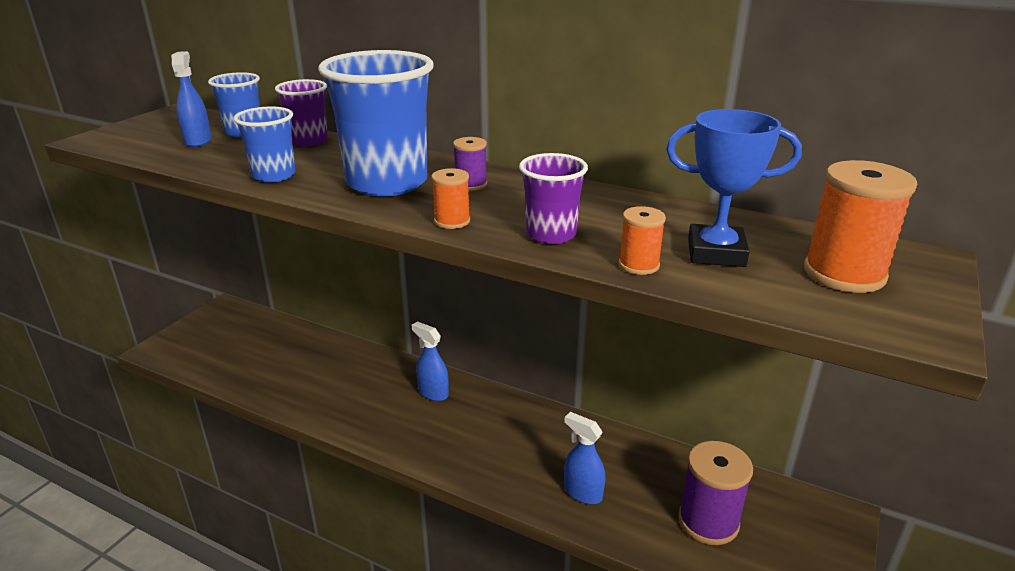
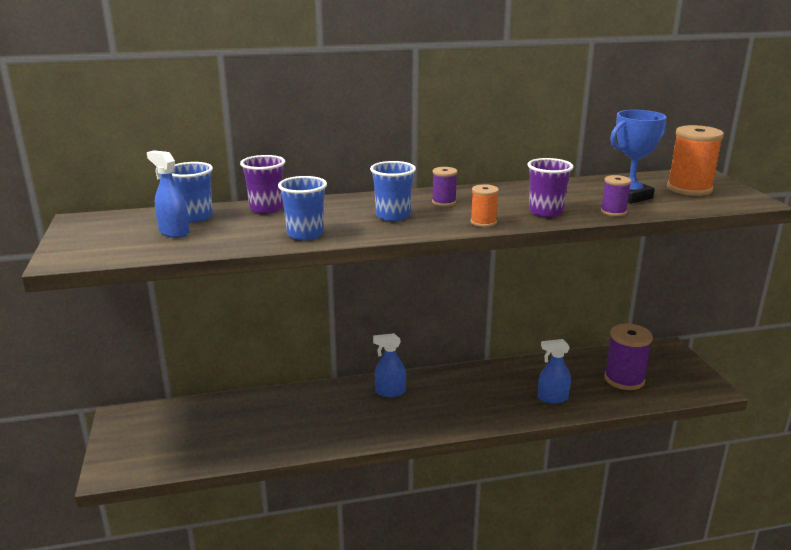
camera: 40 degrees left, 5 degrees down
(387, 183) = (393, 216): blue cup -> blue cup, size x0.54
(638, 265) = (613, 212): orange spool -> purple spool

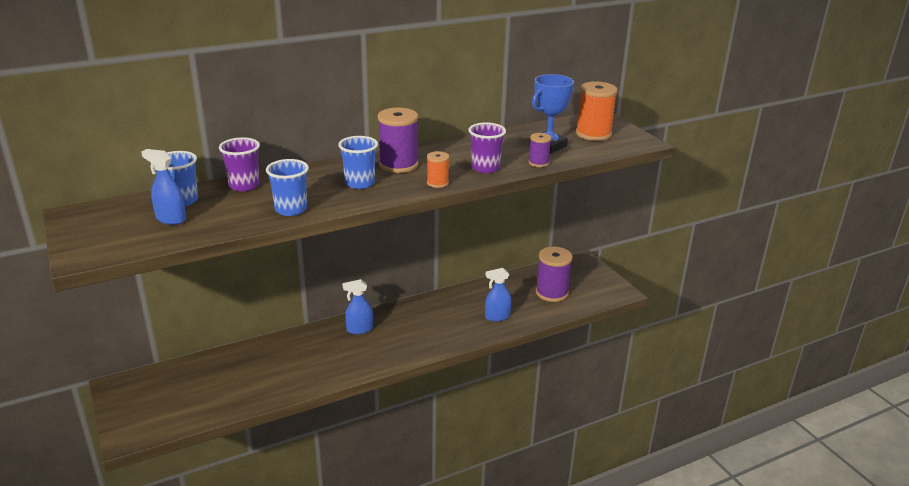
camera: 15 degrees left, 5 degrees up
(444, 202) = (398, 165): purple spool -> purple spool, size x1.86

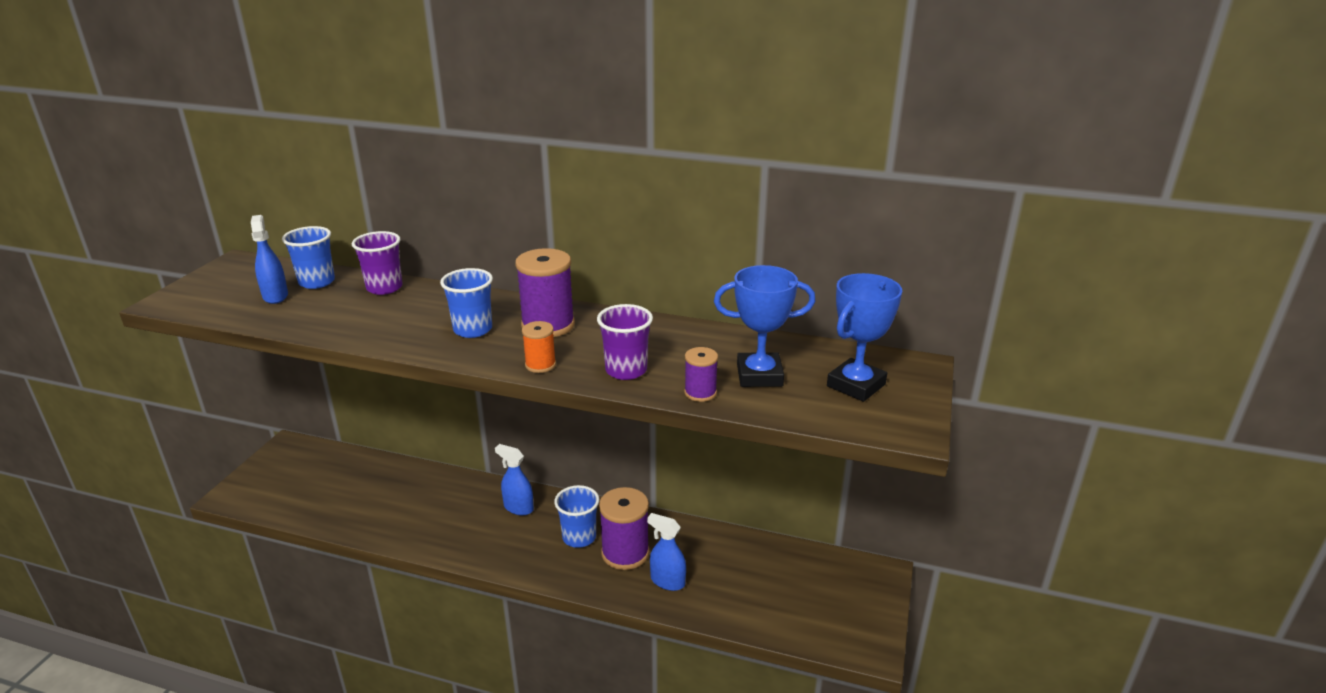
camera: 45 degrees right, 0 degrees up
(291, 209) = (365, 330): blue cup -> blue cup (579, 537)
(551, 293) = (775, 592): purple spool -> purple spool (625, 553)
(593, 134) = (856, 385): orange spool -> blue trophy

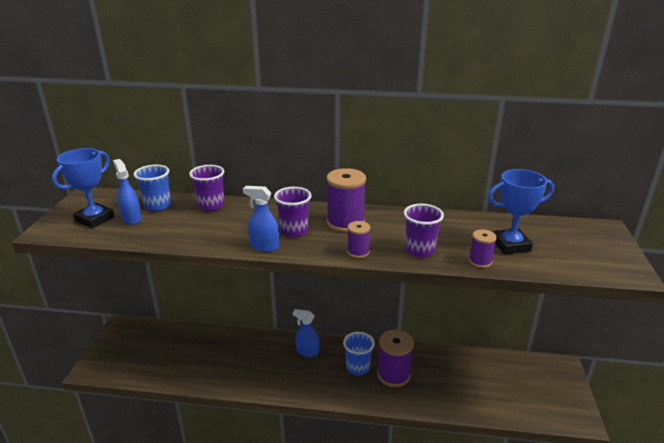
camera: 10 degrees left, 0 degrees up
(473, 329) = (294, 231): blue cup -> purple cup
(540, 365) = (358, 252): orange spool -> purple spool
(667, 581) = (430, 391): blue spray bottle -> blue spray bottle (264, 246)
(856, 385) = (576, 246): blue trophy -> blue trophy (95, 219)

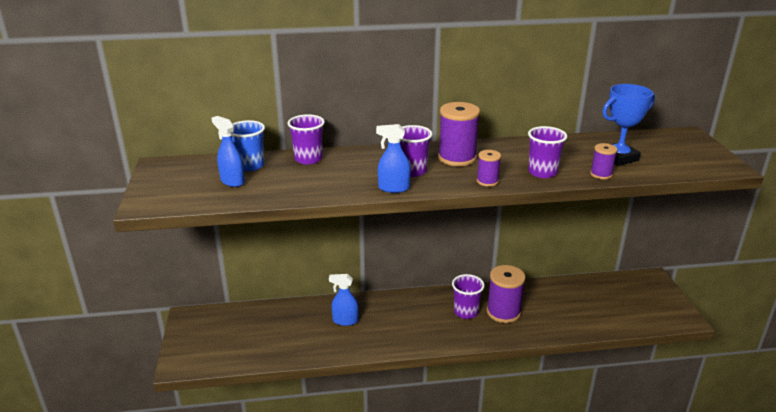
camera: 15 degrees left, 0 degrees up
(95, 219) = (190, 186): blue trophy -> none
(307, 351) = (408, 306): blue spray bottle -> blue spray bottle (345, 321)
(358, 367) = (466, 312): blue cup -> purple cup

